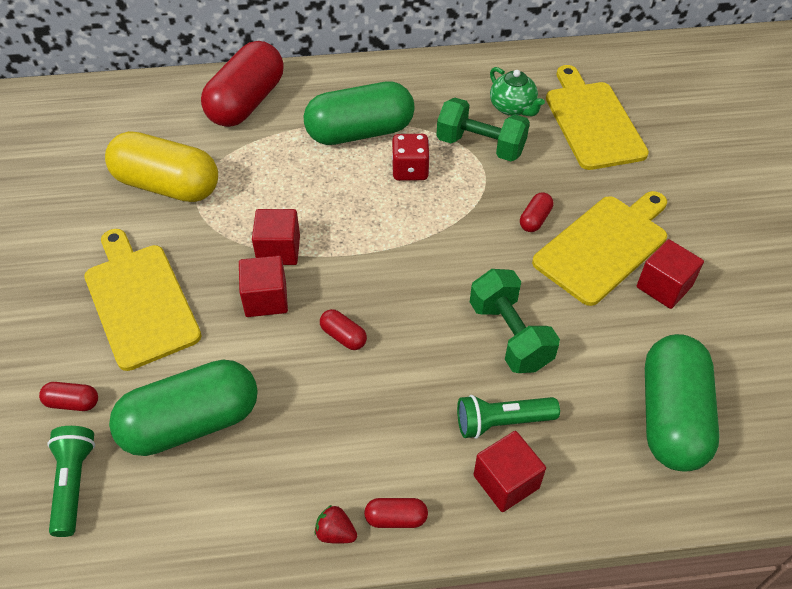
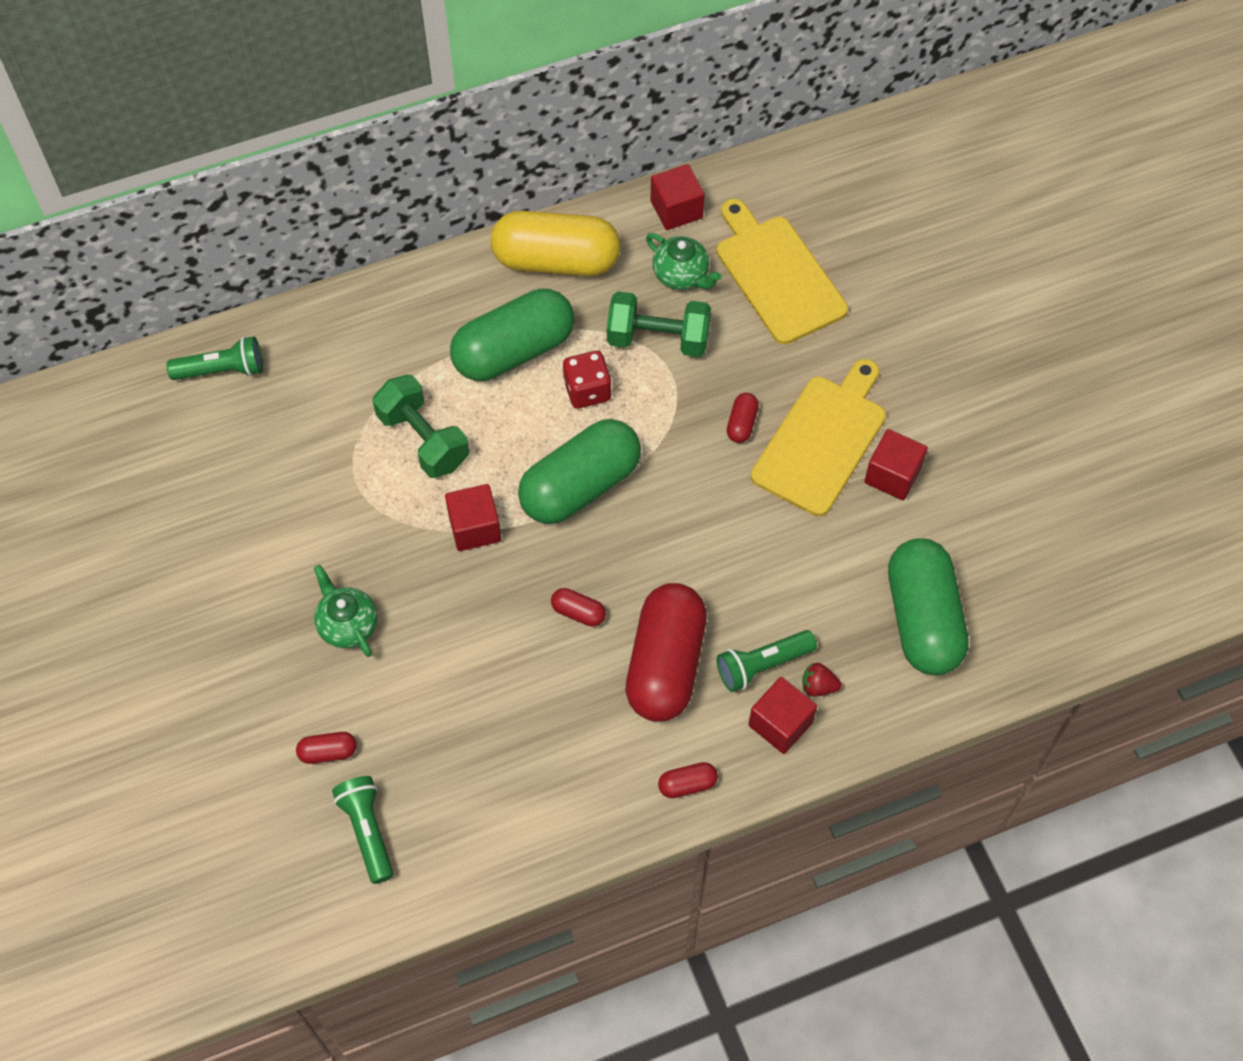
camera: 15 degrees left, 10 degrees up
(130, 103) = (222, 370): none -> green flashlight
(139, 301) = (347, 624): yellow cutting board -> green teapot
(167, 185) = (317, 474): yellow capsule -> yellow capsule (556, 260)
(191, 423) = (458, 743): green capsule -> green capsule (580, 486)
(247, 102) = (364, 338): red capsule -> red capsule (666, 664)
(266, 299) = (482, 589): red cube -> red cube (676, 209)
(335, 532) = (635, 812): red strawberry -> red strawberry (818, 686)
(509, 335) = (747, 570): green dumbbell -> green dumbbell (423, 439)

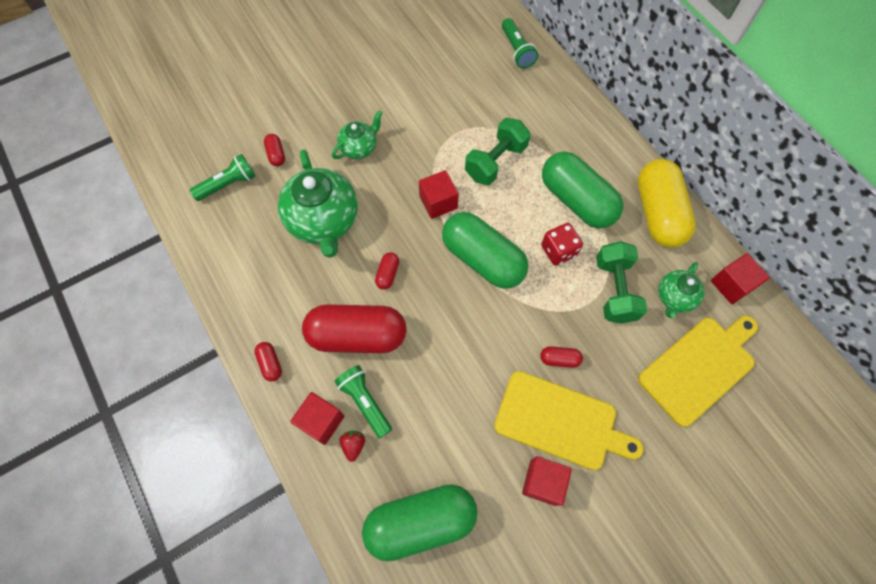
camera: 80 degrees right, 5 degrees up
(471, 691) = (324, 221): none -> green teapot

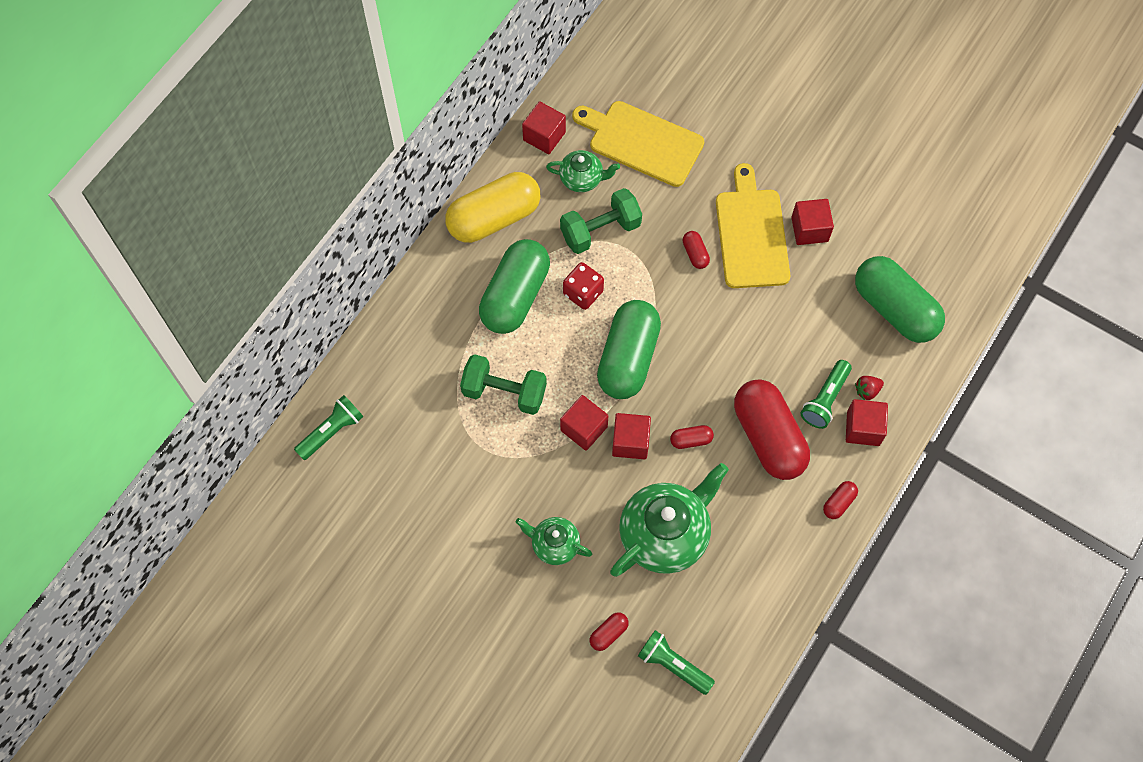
camera: 115 degrees left, 0 degrees up
(410, 230) = (630, 442): none -> red cube

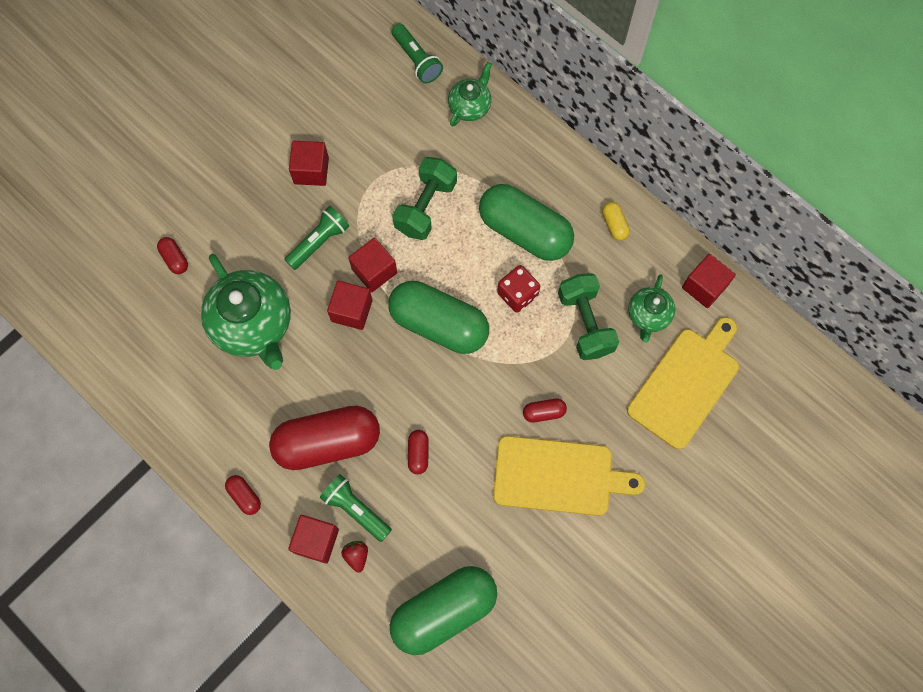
camera: 100 degrees right, 5 degrees up
(494, 218) = (614, 224): yellow capsule -> yellow capsule, size x0.41
(554, 544) = (268, 227): green teapot -> green teapot (470, 106)
(673, 665) = (131, 308): green flashlight -> green flashlight (319, 242)
(691, 440) = (341, 367): red capsule -> red capsule (418, 453)
(809, 229) = (554, 540): red cube -> red cube (311, 170)

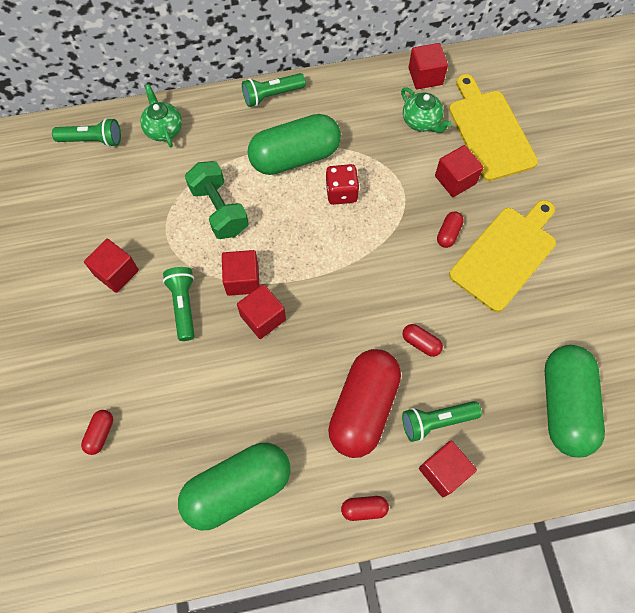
camera: 55 degrees left, 5 degrees down
(175, 259) = (100, 434): red capsule -> red capsule turned 75 degrees counterclockwise
(254, 325) = (215, 404): green teapot -> none
(356, 556) = (477, 446): red strawberry -> none
(439, 324) = (324, 261): green capsule -> green capsule (238, 488)
(574, 168) = (271, 95): none -> green flashlight
(585, 323) = (398, 163): green dumbbell -> none
(606, 384) = (455, 180): none -> red cube
(614, 224) = (336, 99): yellow capsule -> none

